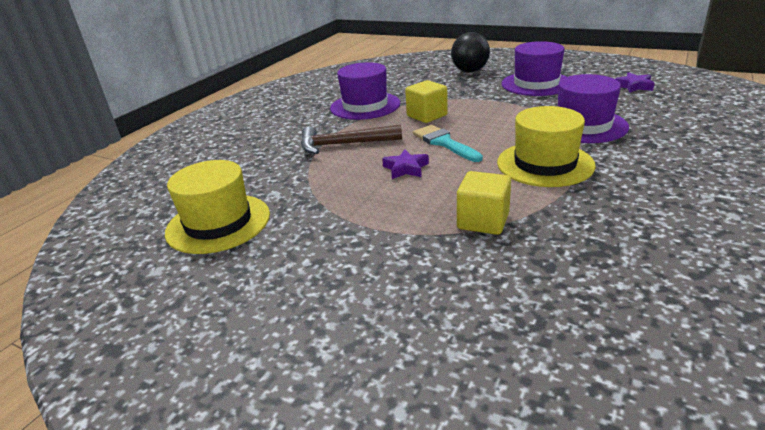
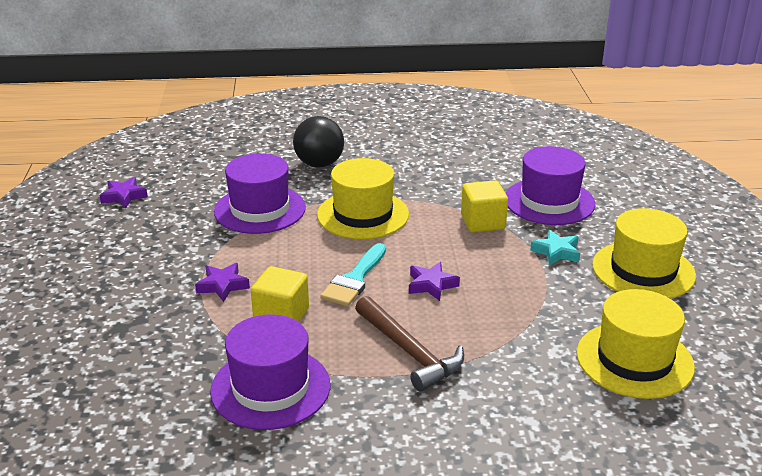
camera: 125 degrees left, 0 degrees up
(300, 289) = (643, 270): none -> yellow hat
(389, 246) = (556, 252): none -> turquoise star
(470, 71) = (72, 330): black ball -> black ball (319, 164)
(479, 104) = (223, 286): none -> purple star
(536, 84) = (127, 259): purple hat -> purple hat (549, 201)

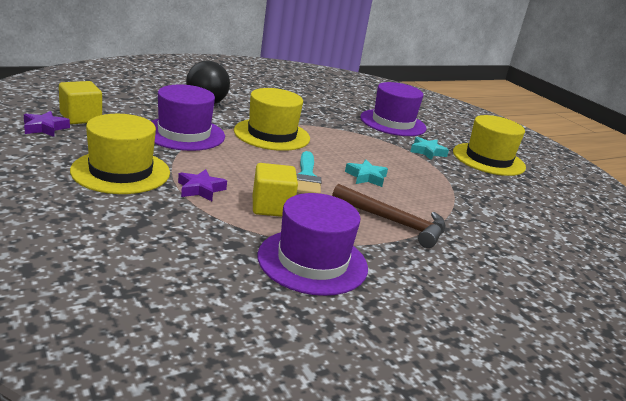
camera: 30 degrees left, 5 degrees down
(431, 285) = (366, 177): purple star -> turquoise star
(482, 222) = (362, 136): yellow cube -> yellow cube (81, 118)
(634, 360) = (538, 211): yellow hat -> yellow hat (121, 171)

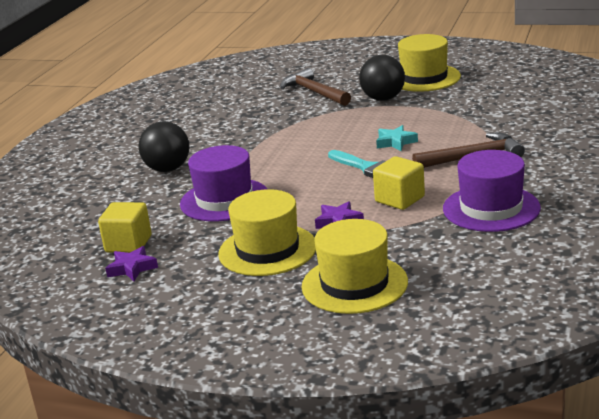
camera: 35 degrees left, 0 degrees up
(272, 134) = (273, 158): yellow hat -> yellow hat (354, 284)
(393, 123) = (314, 92): purple hat -> brown hammer
(427, 152) = (383, 99): turquoise star -> black ball

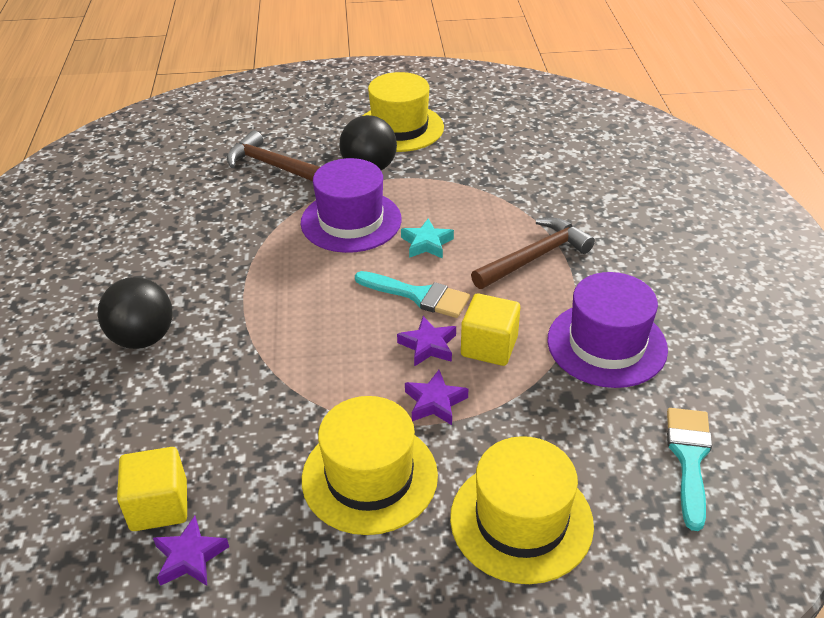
camera: 25 degrees left, 15 degrees up
(224, 200) = (257, 387): purple hat -> purple hat (351, 221)
(355, 194) = (428, 346): none -> purple star
(505, 273) = (689, 458): none -> turquoise brush

